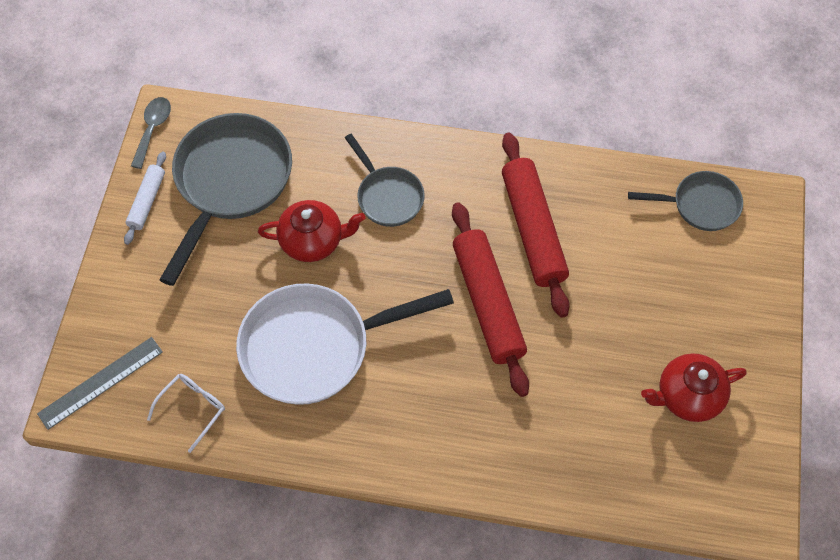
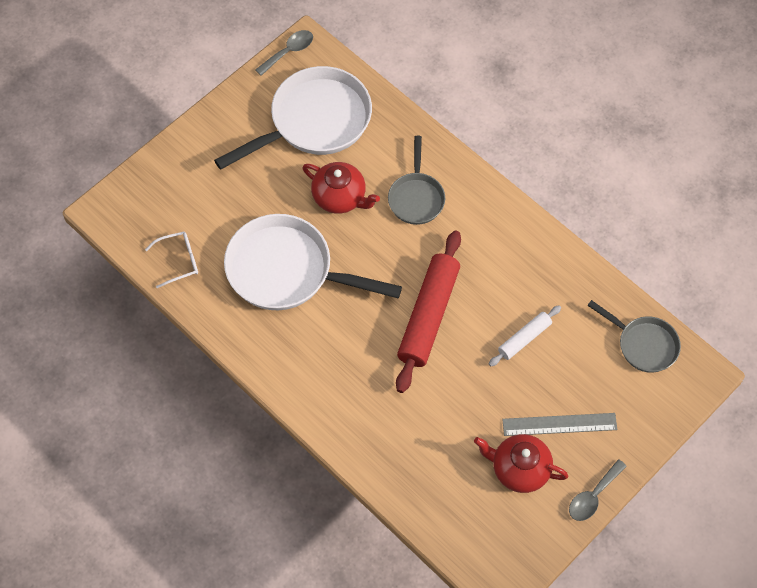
camera: 35 degrees right, 0 degrees up
(100, 382) = (133, 206): grey ruler -> grey ruler (559, 424)
(147, 201) = (249, 101): white rolling pin -> white rolling pin (524, 339)
(230, 182) = (314, 121): grey pan -> white pan
(533, 229) = (502, 285): red rolling pin -> none
(771, 376) = (593, 496): none -> grey spoon

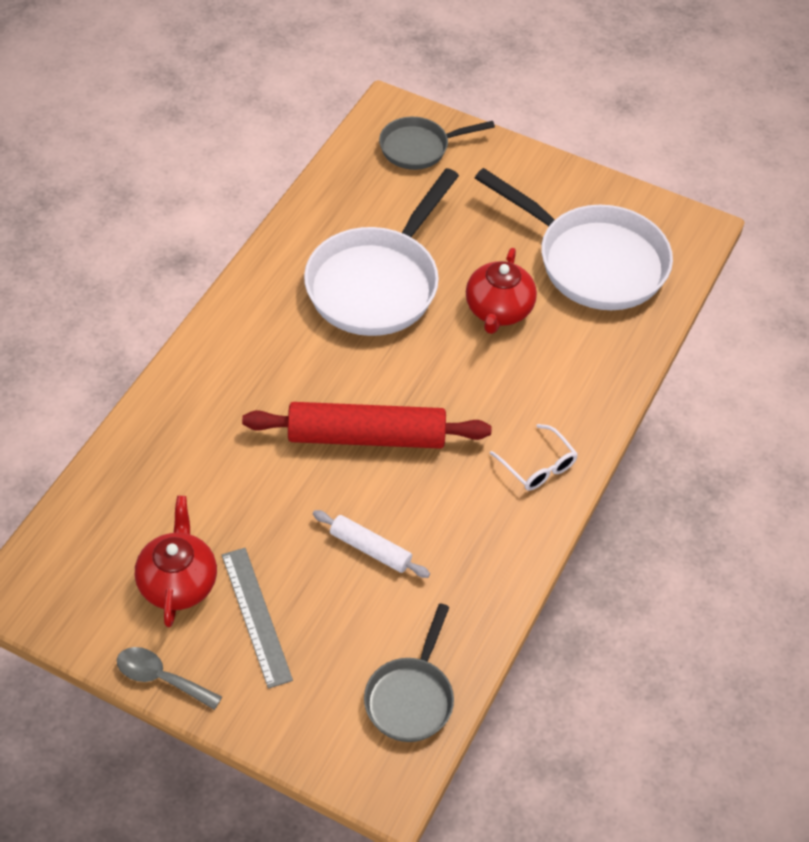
camera: 70 degrees right, 10 degrees down
(179, 261) = (352, 186): white glasses -> white glasses (538, 466)
(287, 270) = (377, 283): white pan -> white pan turned 150 degrees counterclockwise
(289, 51) = (680, 215): grey spoon -> none
(416, 198) = (531, 386): grey pan -> grey pan (419, 148)

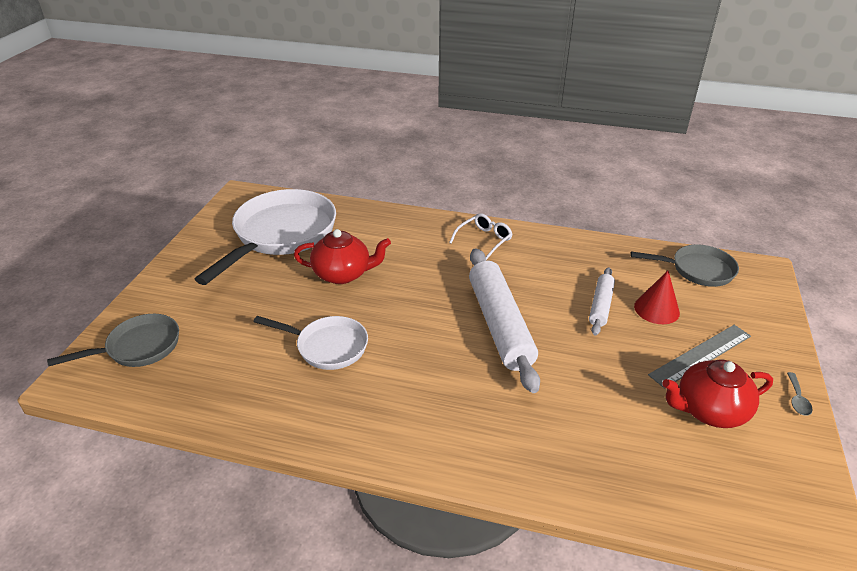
camera: 100 degrees left, 15 degrees down
(160, 678) = (797, 399): grey spoon -> grey spoon, size x0.62
(346, 608) = (656, 309): none -> red cone
(366, 437) = (500, 324): red rolling pin -> white rolling pin
(377, 283) = (327, 346): white pan -> white pan, size x0.56
(419, 148) = (139, 347): grey pan -> grey pan turned 90 degrees counterclockwise

